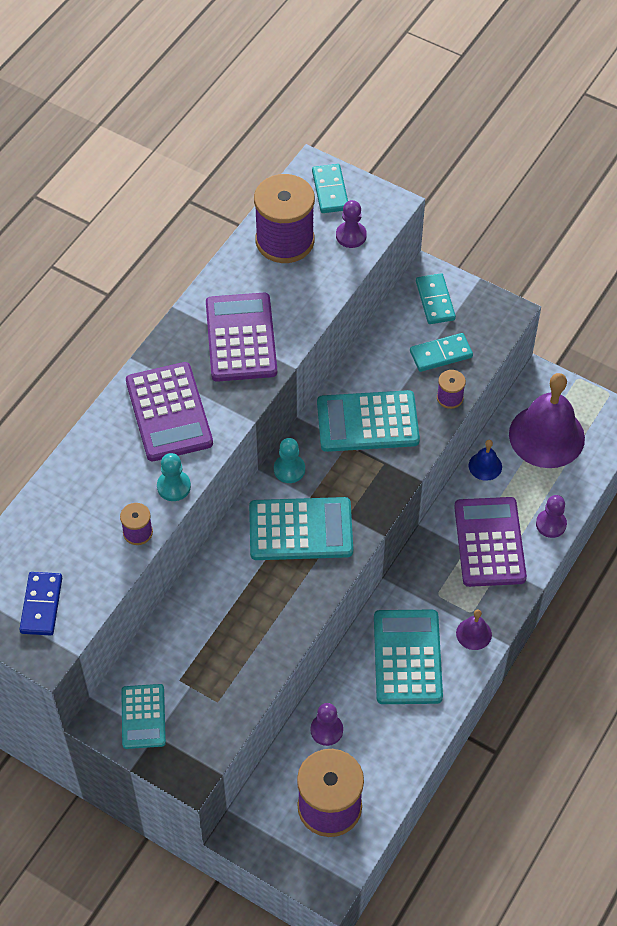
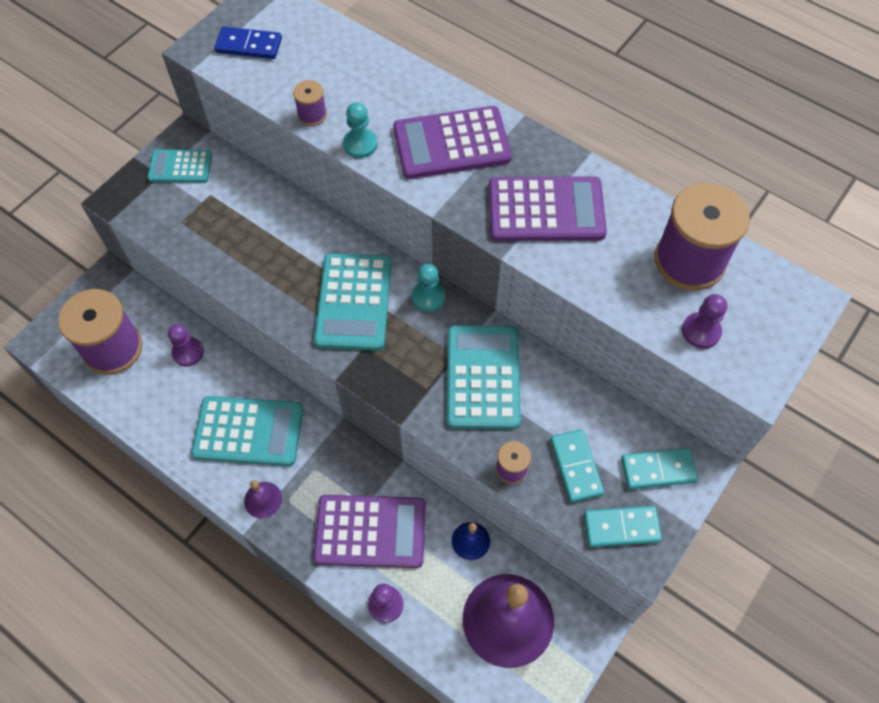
camera: 95 degrees right, 5 degrees up
(330, 190) = (774, 314): turquoise domino -> turquoise domino (621, 527)

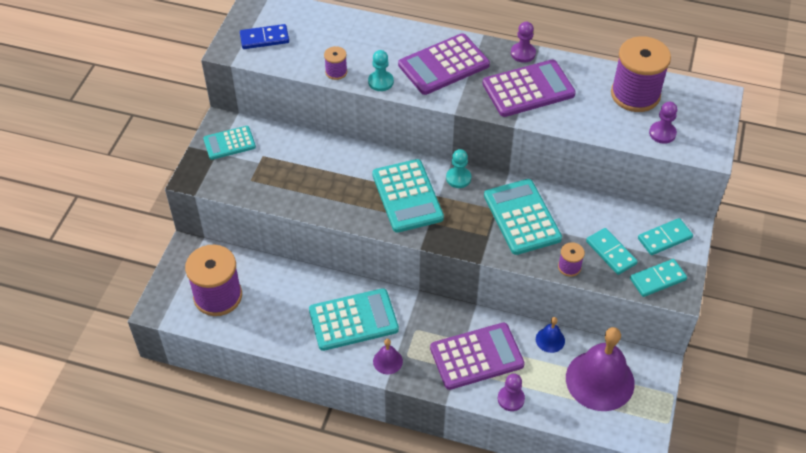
camera: 20 degrees left, 10 degrees down
(188, 352) = (278, 281): purple pawn -> purple pawn (523, 53)

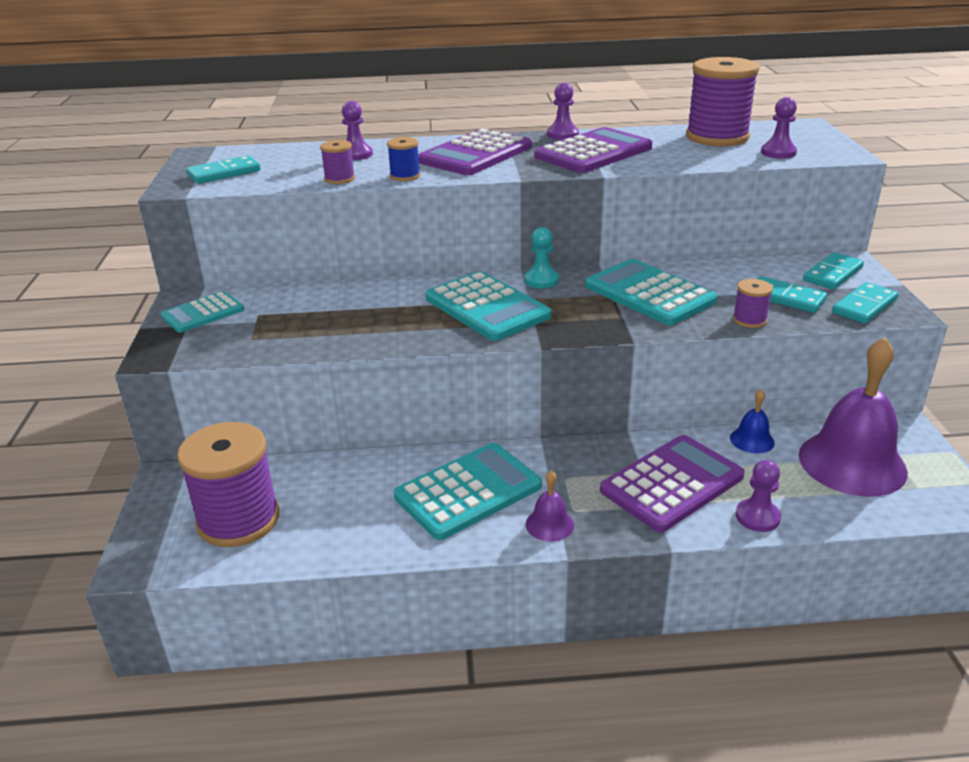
camera: 20 degrees left, 20 degrees down
(264, 38) = (224, 173): blue domino -> turquoise domino
(361, 38) = (356, 154): none -> purple pawn
(380, 82) = (405, 176): turquoise pawn -> blue spool

